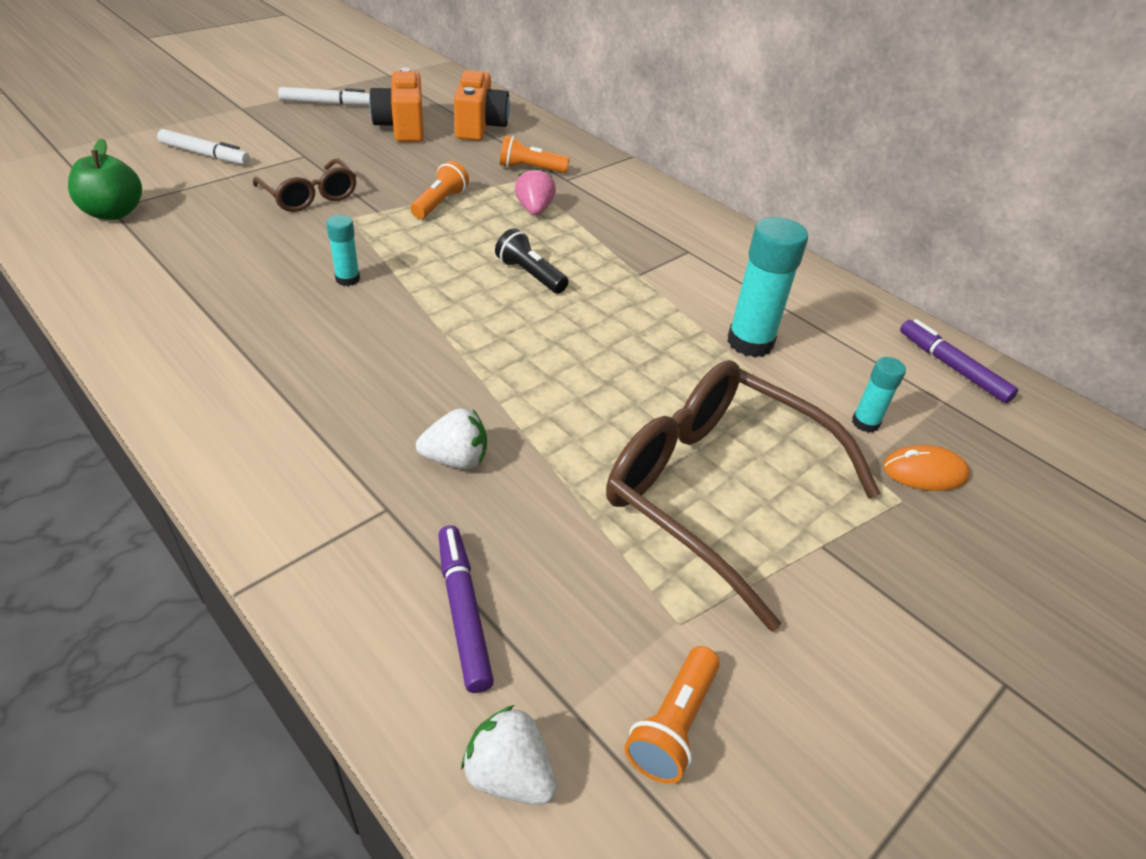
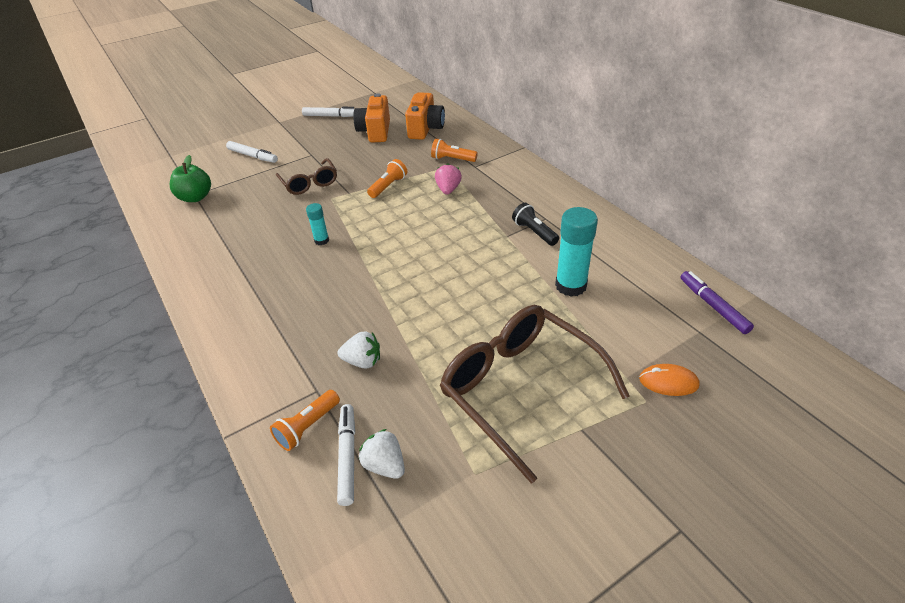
camera: 15 degrees right, 0 degrees up
(463, 611) = (347, 456): purple marker -> white marker
(509, 774) = (353, 554): white strawberry -> white strawberry (385, 465)
(530, 275) = (435, 237): black flashlight -> black flashlight (534, 232)
(673, 724) = (455, 535): orange flashlight -> orange flashlight (307, 427)
(865, 423) = (636, 345): turquoise glue stick -> none

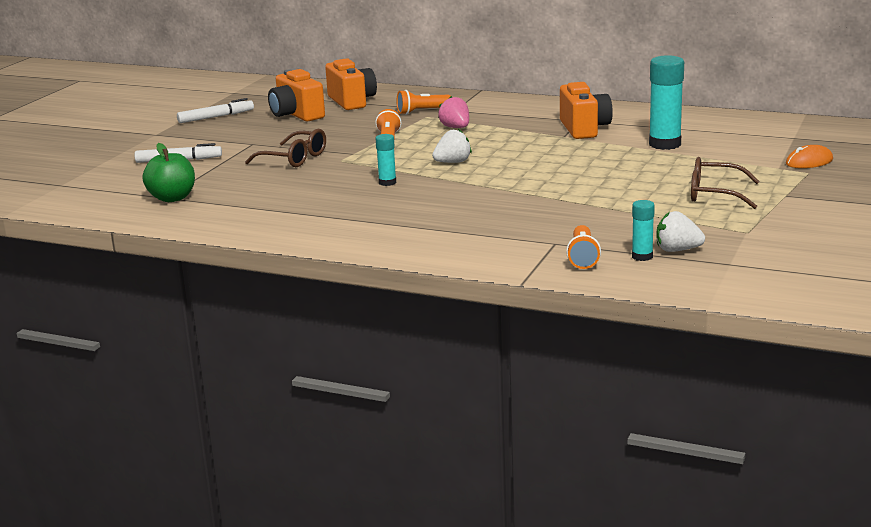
camera: 35 degrees left, 20 degrees down
(347, 456) = (642, 256): white marker -> turquoise glue stick
(363, 361) = (565, 221): white strawberry -> white strawberry (453, 162)
(521, 390) = (715, 194): brown glasses -> brown glasses, size x0.54
(534, 232) = (584, 129): black flashlight -> orange camera
(713, 306) = (784, 125): purple marker -> none

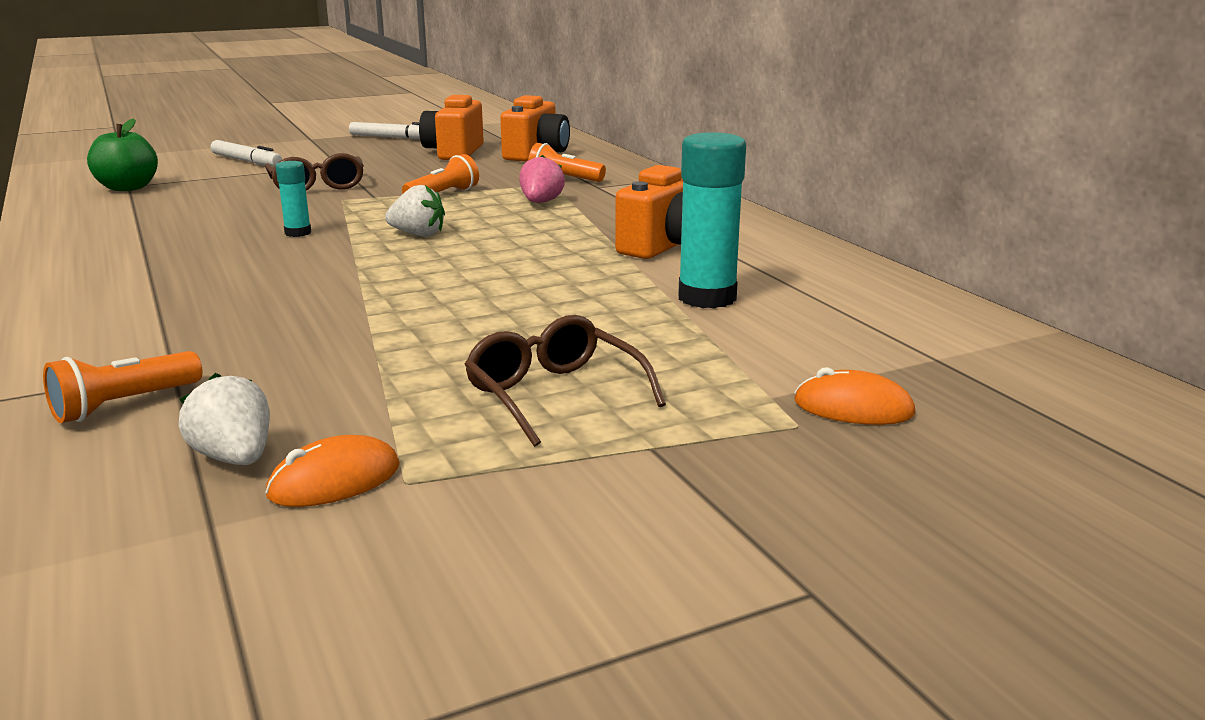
camera: 40 degrees right, 0 degrees up
(642, 256) = (171, 443): turquoise glue stick -> none
(726, 240) = (334, 480): none -> orange mouse

